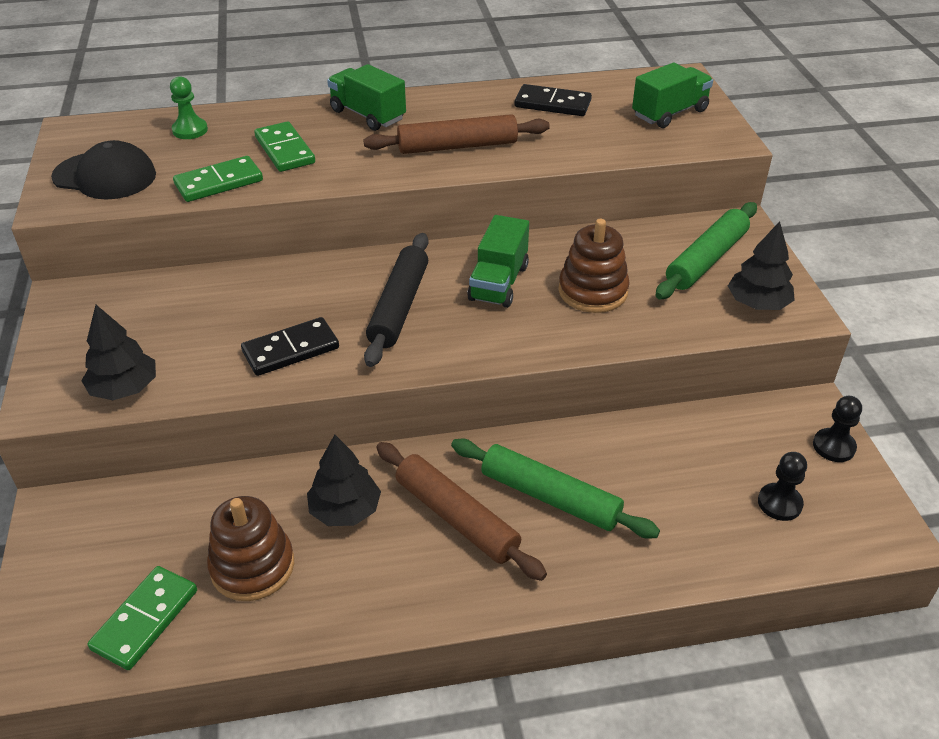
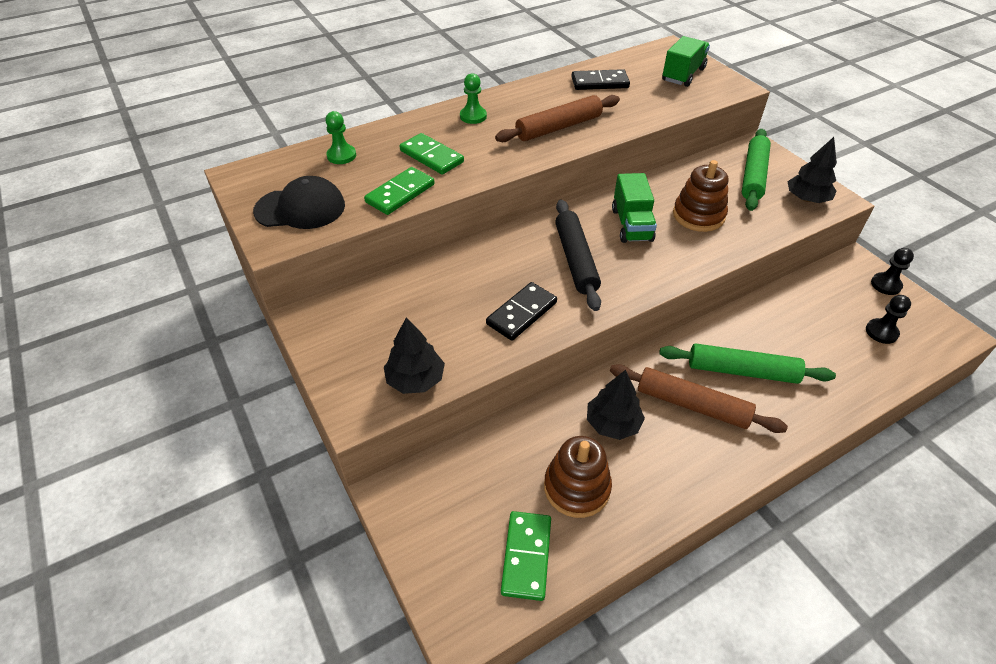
camera: 20 degrees left, 5 degrees up
(367, 115) = (473, 116): green truck -> green pawn

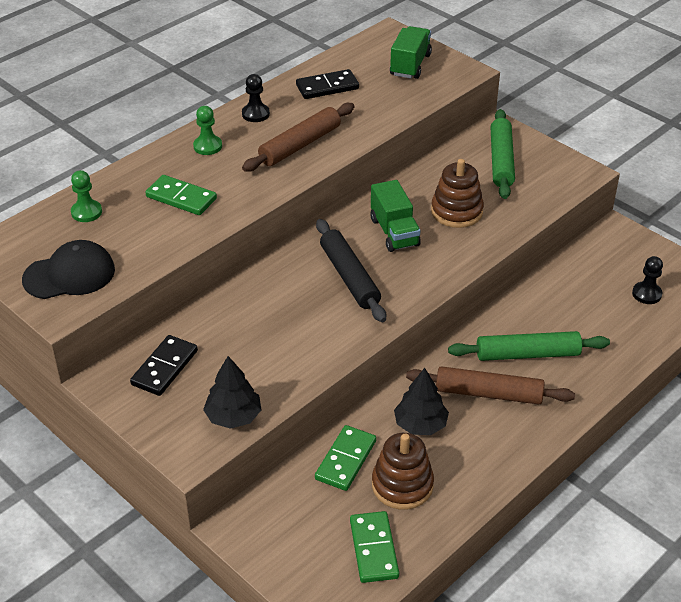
camera: 15 degrees left, 5 degrees down
(400, 193) = (165, 242): green domino -> green domino (345, 460)
(521, 313) = (313, 338): black domino -> black domino (164, 367)
(807, 199) = (556, 177): black tree -> none
(886, 285) = (645, 248): black pawn -> black pawn (255, 114)

